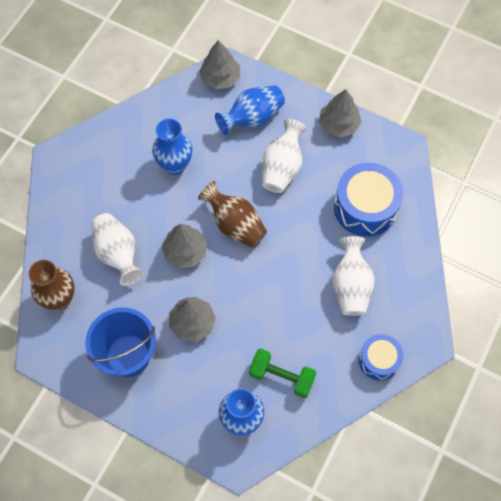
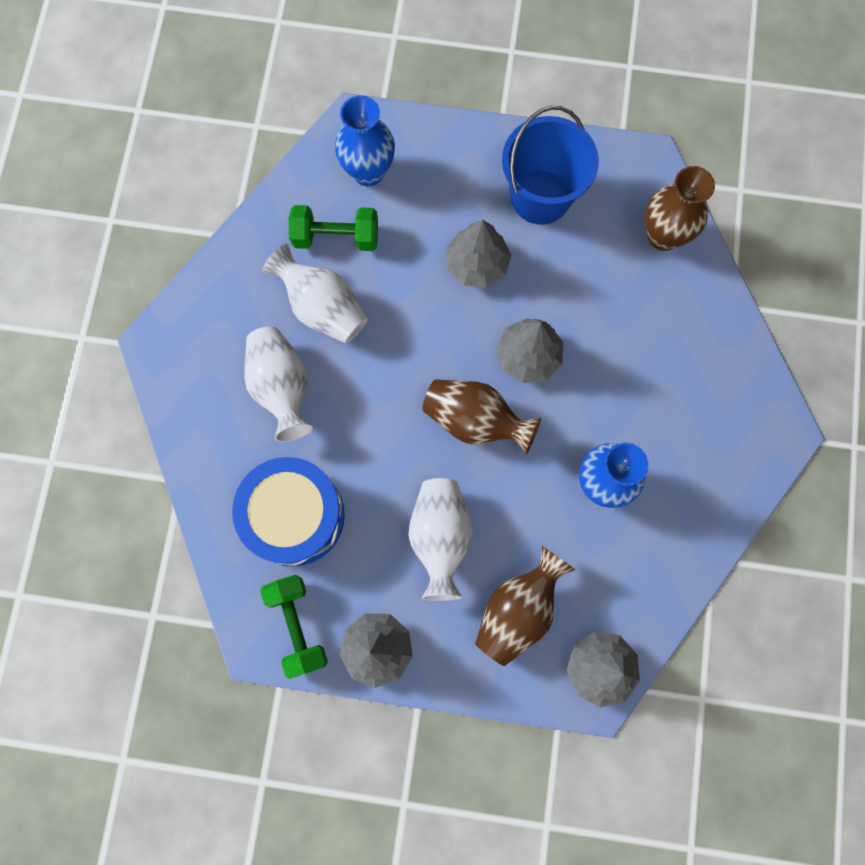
camera: 160 degrees right, 10 degrees up
(118, 254) = (618, 321): white vase -> white vase (322, 308)
(252, 118) = (518, 609): blue vase -> brown vase
(379, 360) = (216, 300): blue drum -> none
(381, 149) = (297, 626): none -> green dumbbell

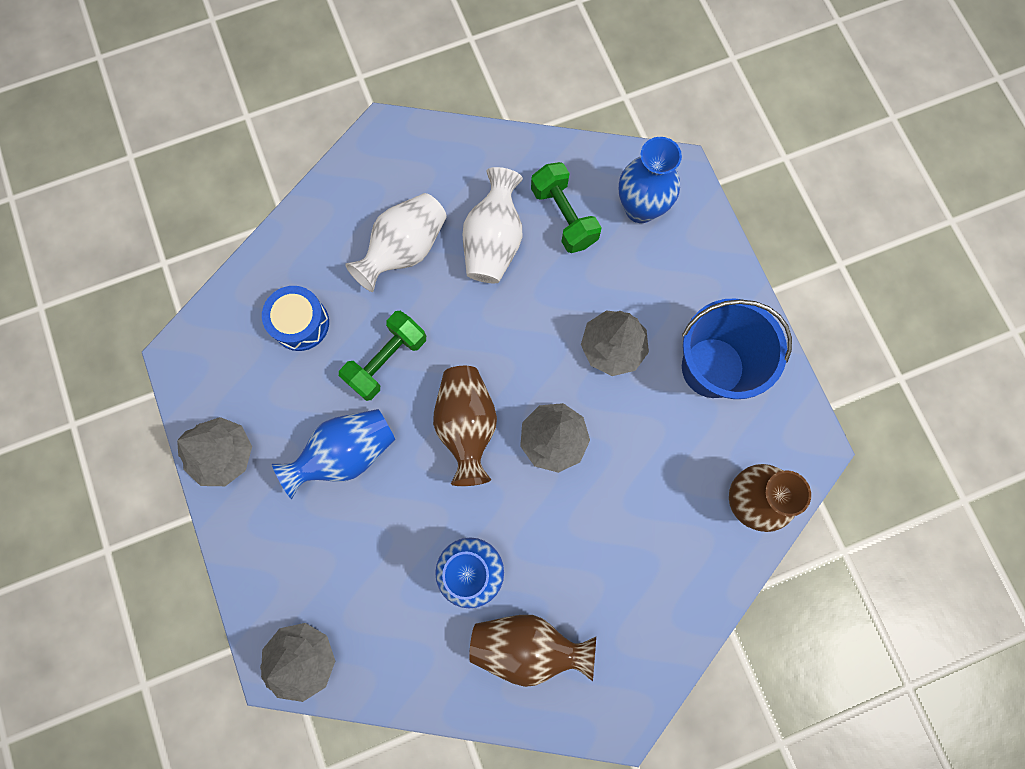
camera: 60 degrees right, 0 degrees up
(294, 516) = (300, 323): blue drum -> blue drum, size x0.60
(297, 626) = (210, 378): green dumbbell -> green dumbbell (386, 360)
(440, 537) = (346, 453): white vase -> blue vase
(518, 609) = (318, 557): brown vase -> brown vase (527, 645)

